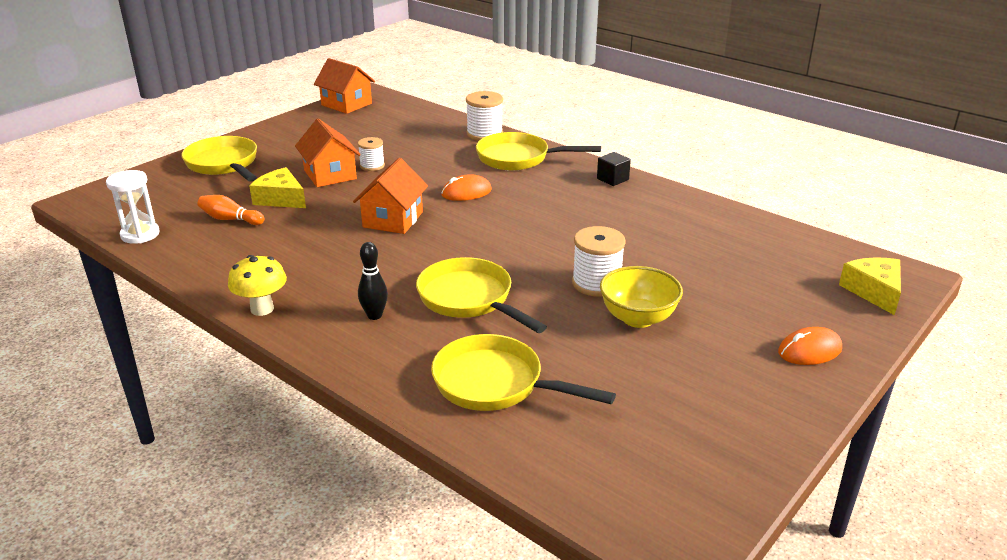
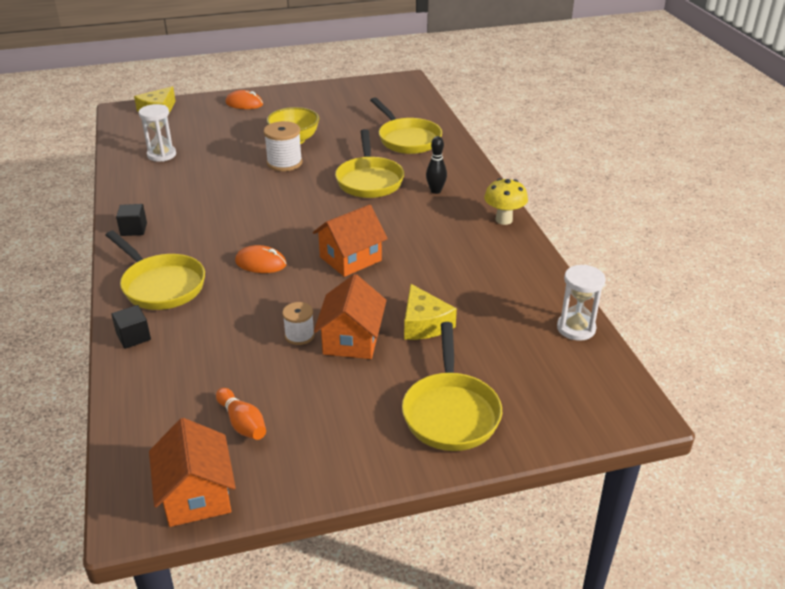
camera: 145 degrees left, 5 degrees up
(230, 219) = (485, 315): orange bowling pin -> orange bowling pin (242, 423)
(484, 134) = (133, 337): white spool -> black cube
(737, 242) = (161, 155): none -> white hourglass

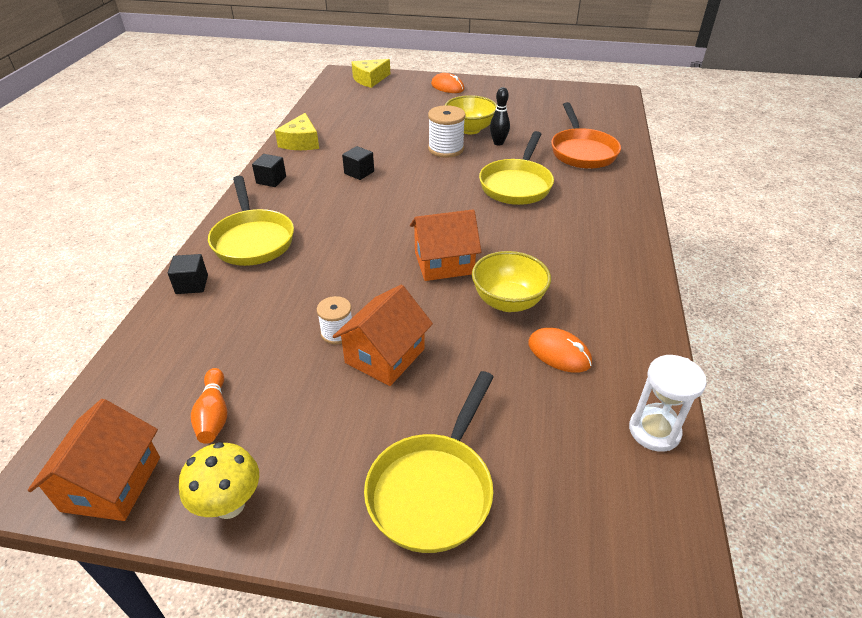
camera: 25 degrees right, 5 degrees up
(161, 155) = (344, 118): white hourglass -> none
(217, 202) = (359, 172): none -> black cube
(261, 263) = (355, 243): orange mouse -> orange mouse (559, 353)
(407, 139) = (582, 151): yellow pan -> orange pan
(422, 273) = (508, 301): none -> yellow bowl
(424, 324) = (473, 362): yellow cheese -> yellow cheese (301, 142)
(435, 191) = (579, 212): black bowling pin -> black bowling pin (498, 143)
(504, 220) = (638, 264): yellow mushroom -> yellow mushroom (229, 505)

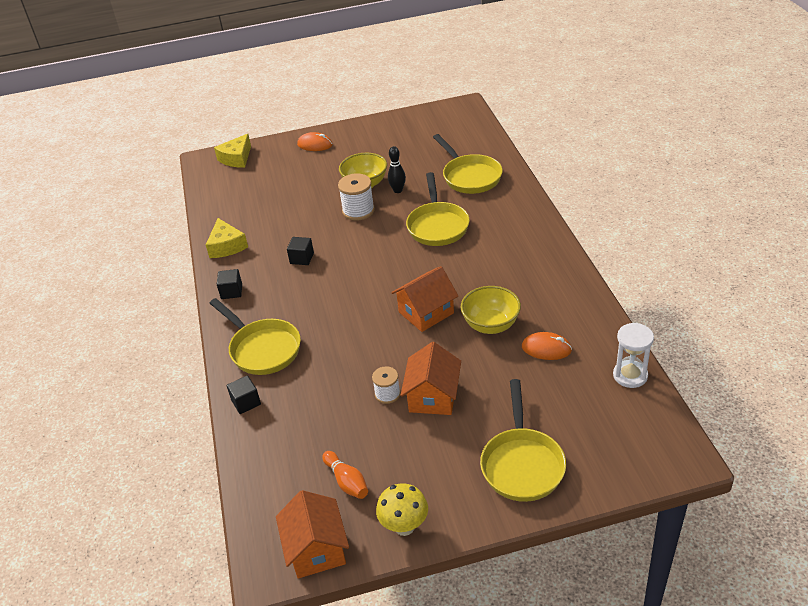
camera: 20 degrees left, 0 degrees up
(582, 151) = (469, 176): orange pan -> yellow pan

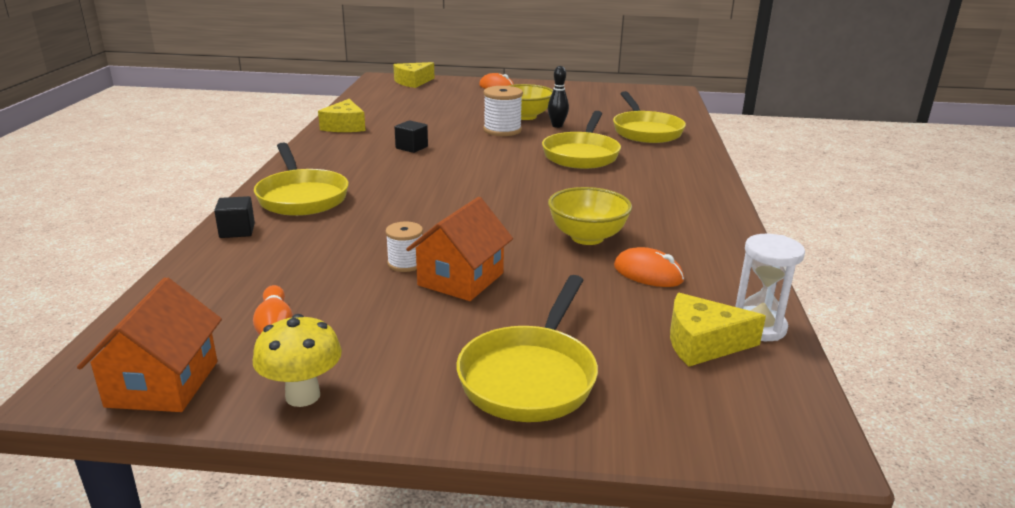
camera: 15 degrees right, 15 degrees down
(231, 291) = (316, 153): black cube -> none
(426, 312) = (514, 211): orange house -> none
(604, 401) = (703, 343): none -> yellow cheese

